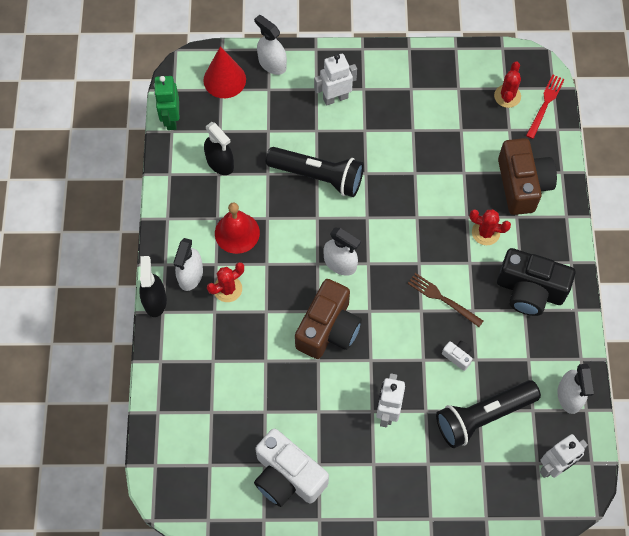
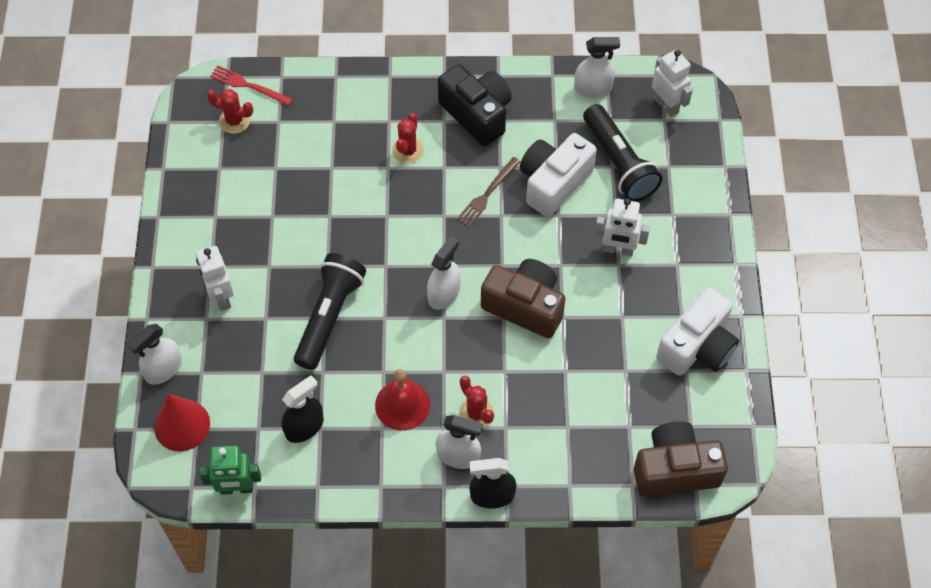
camera: 90 degrees left, 5 degrees down
(457, 356) = (553, 183): white camera -> white camera, size x2.42
(522, 185) = (350, 113): brown camera -> brown camera (675, 469)
(530, 290) = (477, 114): black camera -> black camera turned 60 degrees counterclockwise

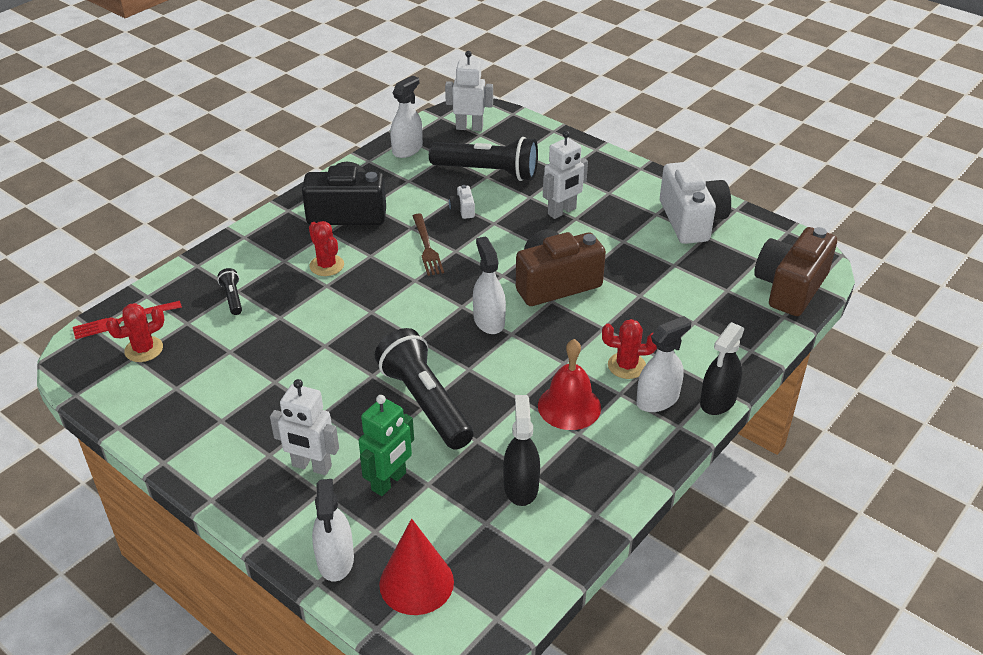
camera: 50 degrees left, 20 degrees down
(236, 488) = (536, 579): green robot -> green robot (389, 482)
(324, 125) = (232, 298): none -> black flashlight
(553, 183) = (462, 210): white camera -> white camera, size x0.41

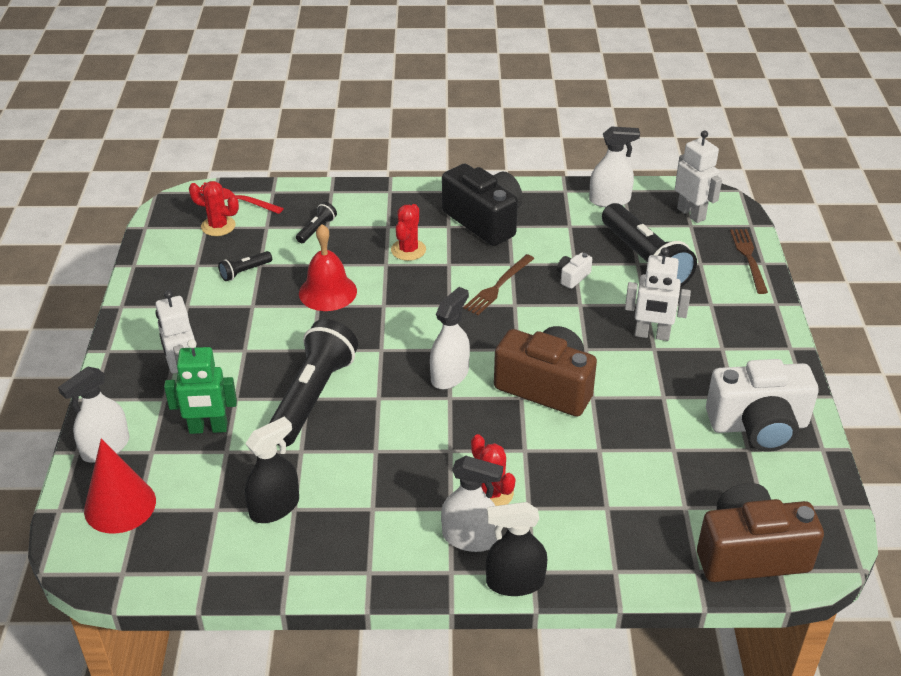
camera: 50 degrees right, 0 degrees up
(226, 364) = (244, 272): none -> black flashlight
(542, 133) = (749, 258): none -> brown fork
(569, 406) = (399, 484): red bell -> red bell (327, 292)
(691, 220) = (758, 425): white camera -> white camera turned 45 degrees clockwise

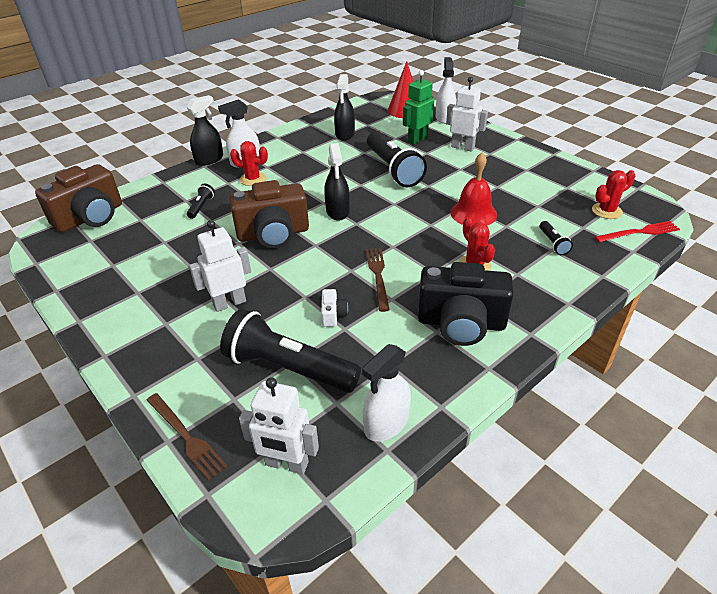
camera: 140 degrees right, 0 degrees up
(244, 272) = (536, 198): black flashlight -> black flashlight (201, 207)
(449, 375) = (337, 211): white spray bottle -> black spray bottle
(758, 425) = (110, 282): white camera -> none

